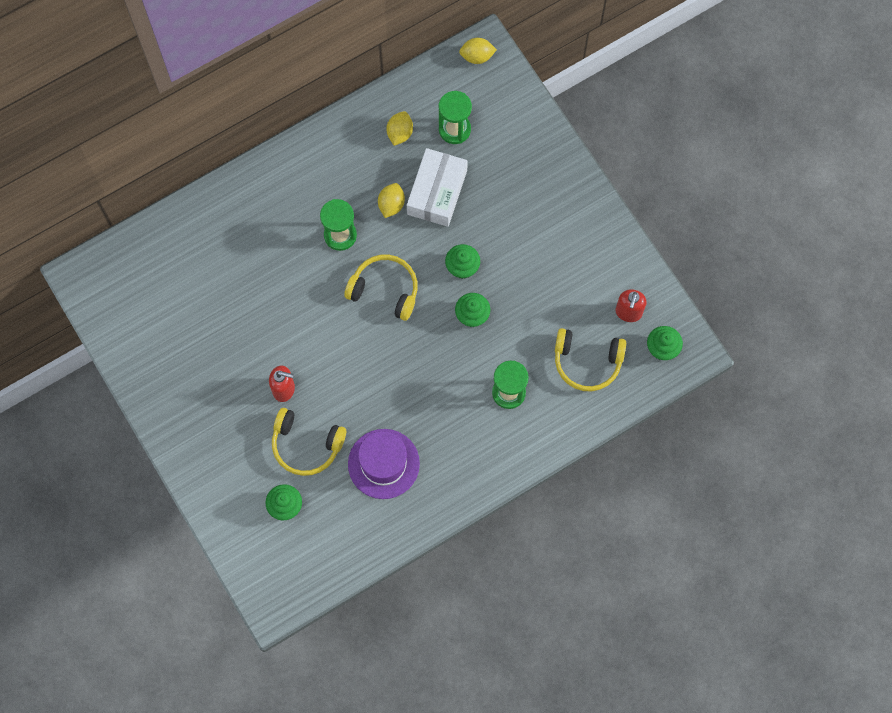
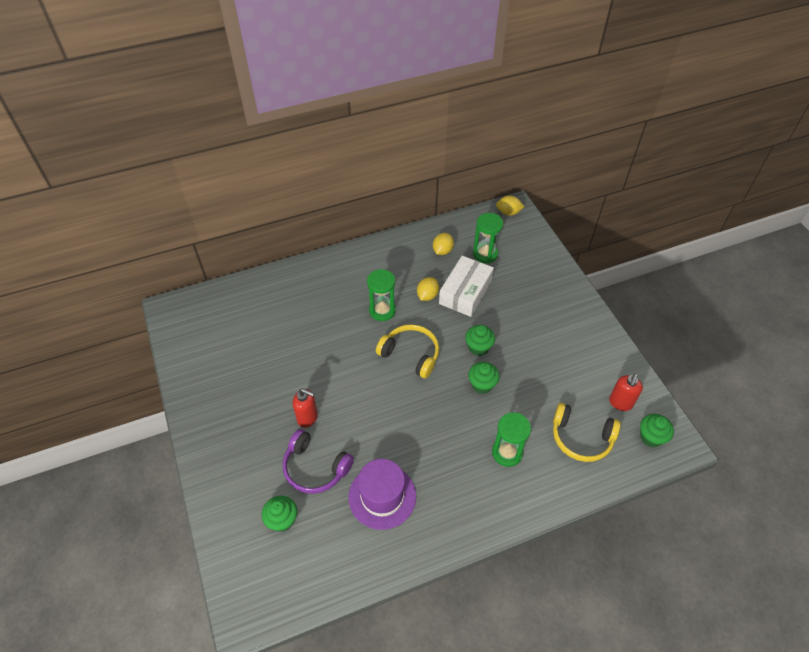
camera: 10 degrees right, 20 degrees down
(306, 445) = (315, 468): yellow headphones -> purple headphones

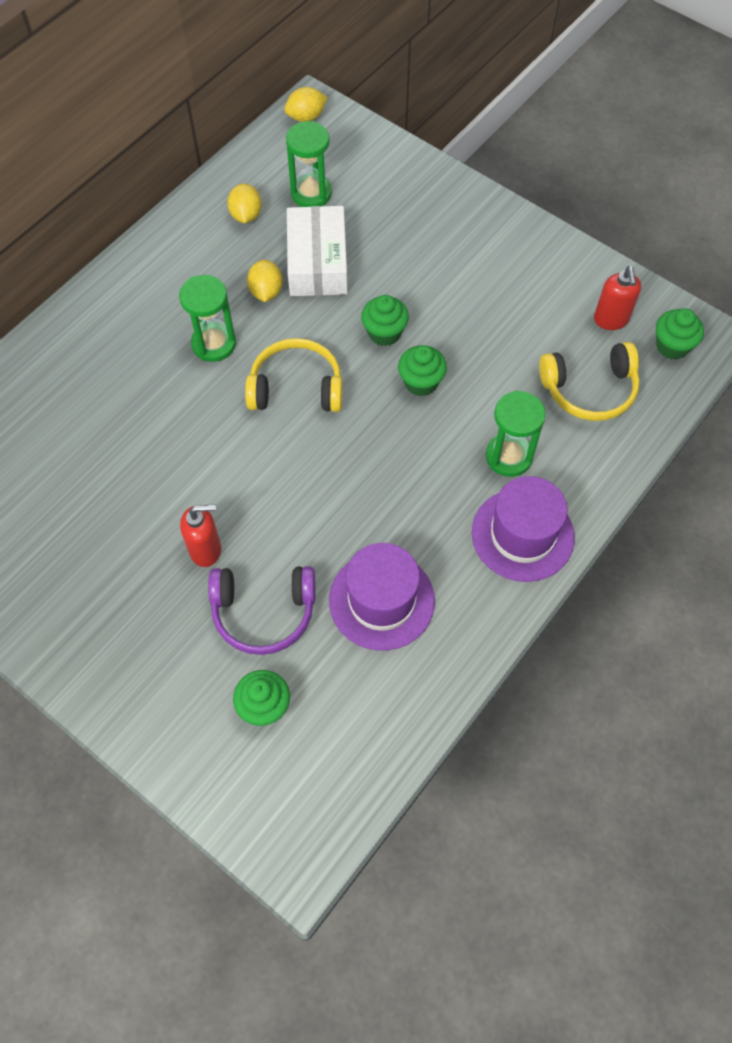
camera: 30 degrees left, 10 degrees up
(487, 502) = (522, 535): none -> purple hat

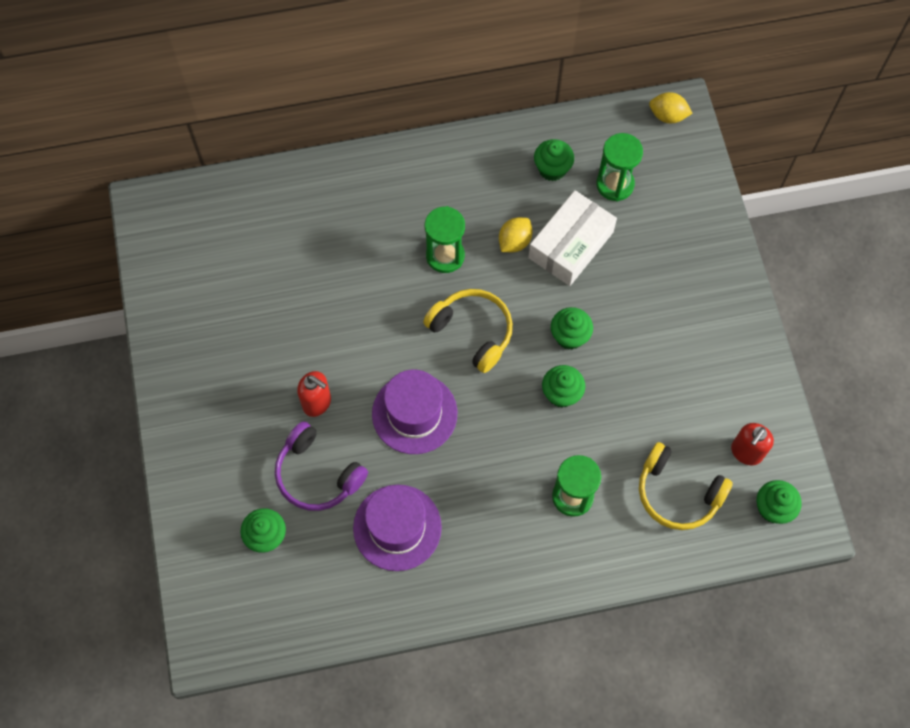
camera: 40 degrees right, 5 degrees up
(246, 215) = (552, 169): yellow lemon -> green cupcake
(522, 535) = (530, 559): purple hat -> purple hat (414, 413)

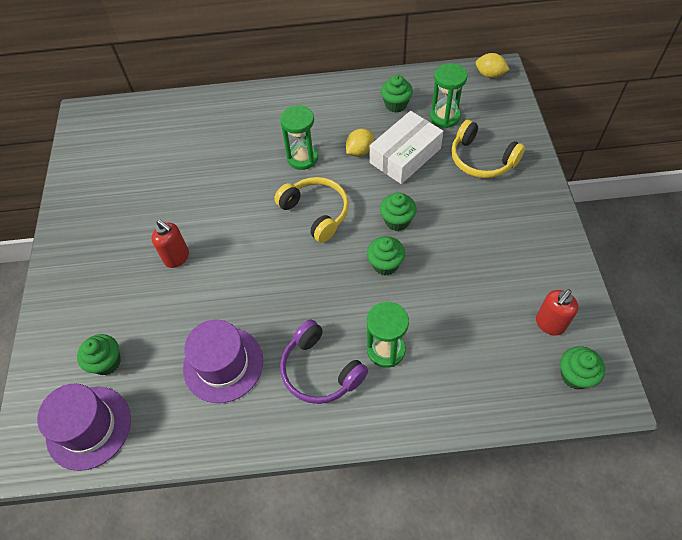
camera: 10 degrees right, 10 degrees down
(317, 474) = (163, 314): purple headphones -> purple headphones (320, 370)
(414, 413) = (256, 271): purple hat -> purple hat (89, 427)
(677, 493) = (484, 355): yellow headphones -> yellow headphones (481, 159)

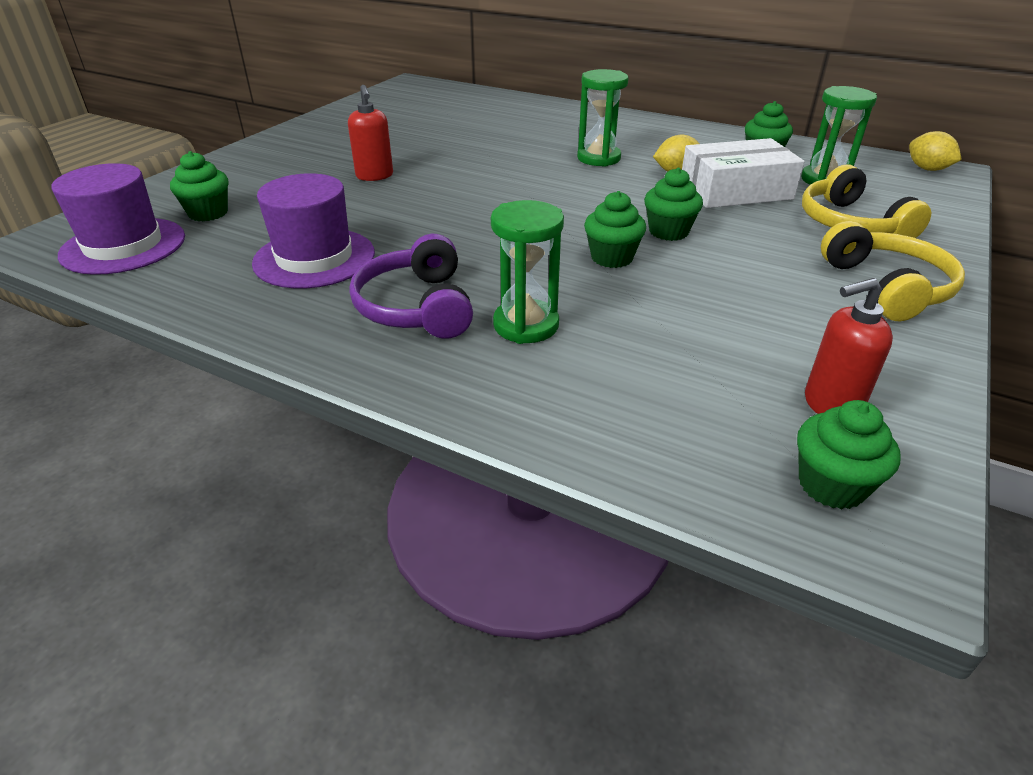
camera: 30 degrees right, 20 degrees down
(316, 212) = (568, 195): yellow headphones -> yellow headphones (886, 287)

